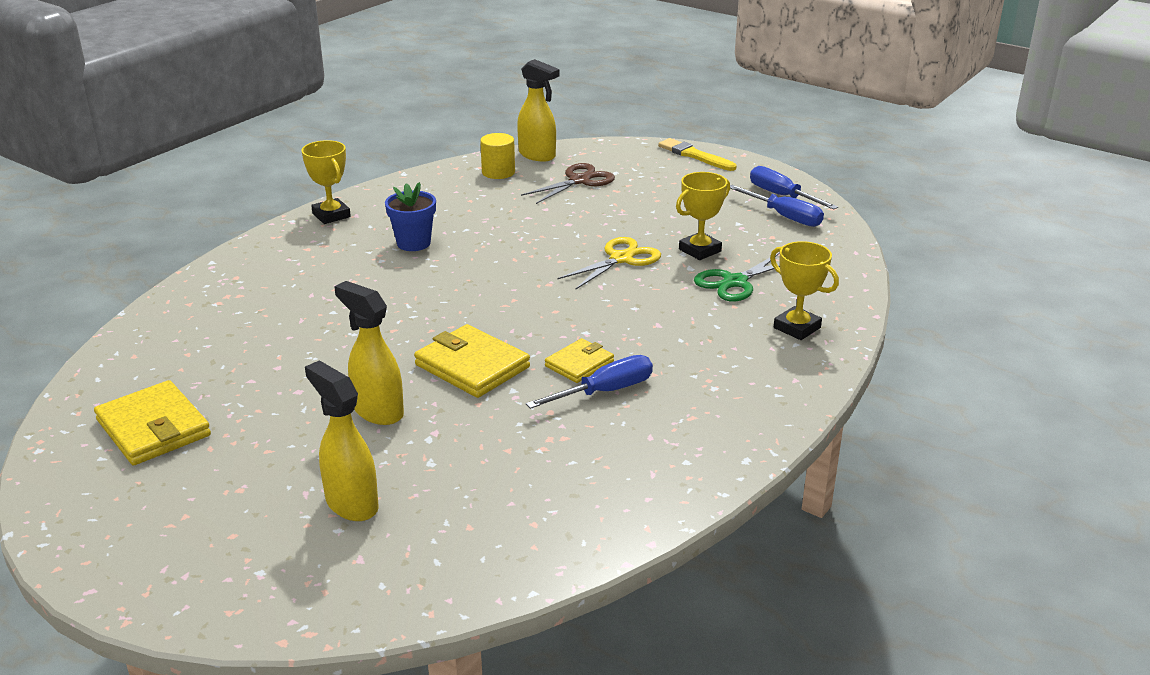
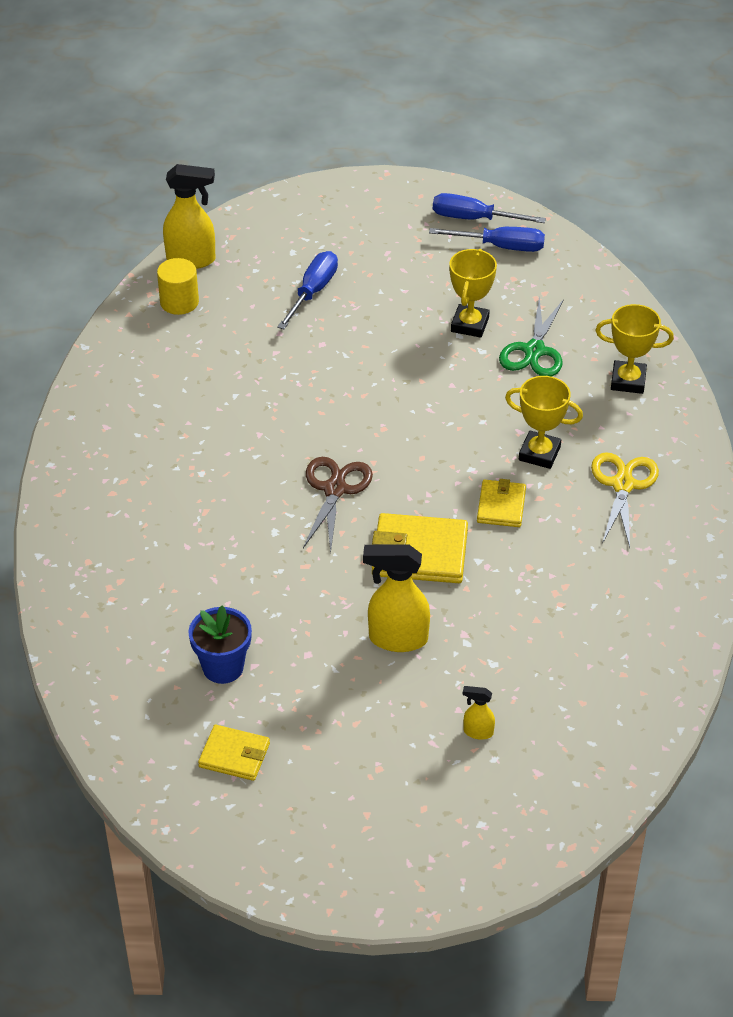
camera: 35 degrees left, 15 degrees up
(153, 428) = (234, 755): yellow wallet -> yellow wallet, size x0.61
(331, 215) = (81, 438): yellow trophy -> yellow trophy (539, 453)
(351, 504) = (477, 732): yellow spray bottle -> yellow spray bottle, size x0.49
(413, 243) = (207, 437): blue flower pot -> blue flower pot (223, 667)
(579, 181) = (271, 279): brown scissors -> brown scissors (335, 489)
(605, 391) = (549, 524): blue screwdriver -> blue screwdriver (313, 292)
(621, 259) = (414, 367): yellow scissors -> yellow scissors (622, 485)
(694, 155) = (343, 194): yellow brush -> none

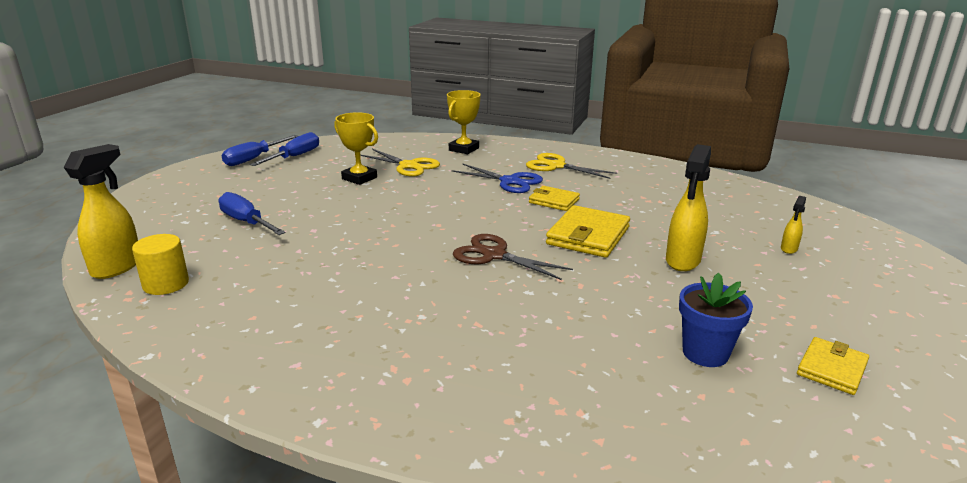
camera: 70 degrees left, 20 degrees down
(534, 351) = (409, 166): green scissors -> yellow scissors
(539, 453) = (510, 181): yellow trophy -> blue scissors

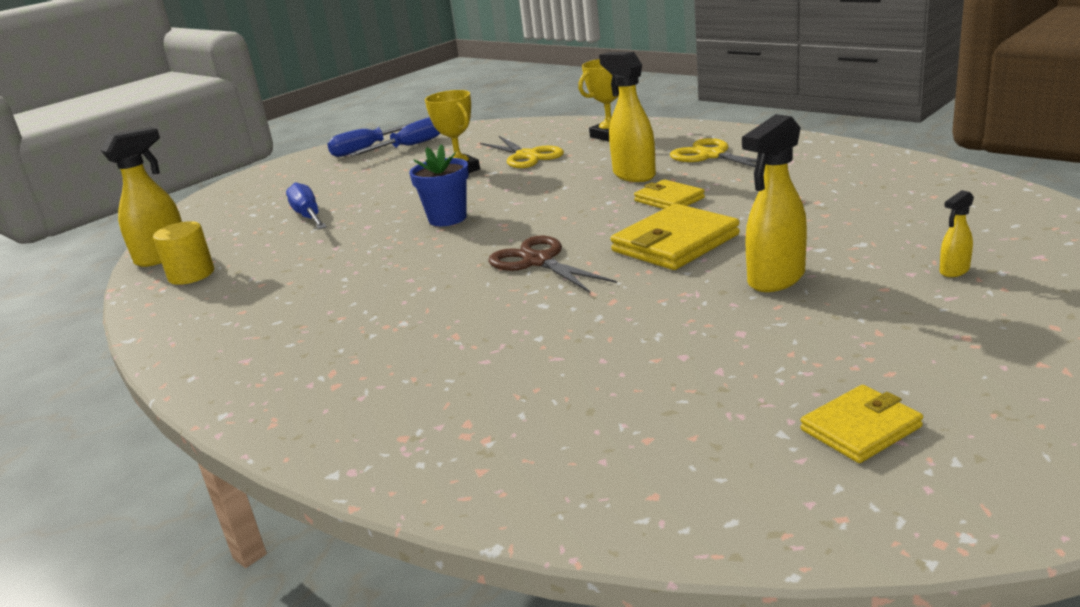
camera: 25 degrees right, 0 degrees up
(510, 181) = (633, 175): blue scissors -> yellow spray bottle
(705, 353) = (698, 392): blue flower pot -> blue flower pot (447, 218)

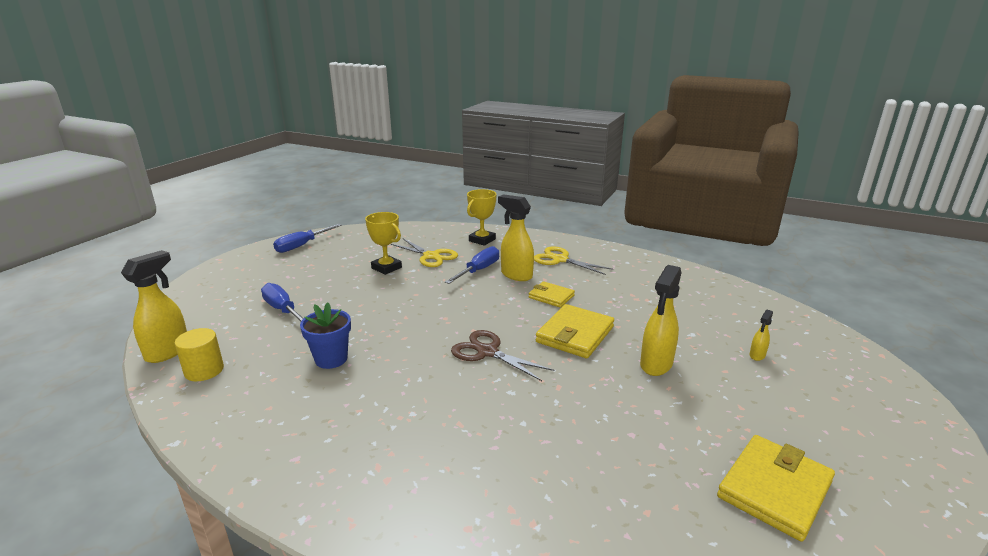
camera: 20 degrees left, 0 degrees up
(410, 146) = (336, 244): blue screwdriver -> blue screwdriver (478, 270)
(447, 218) = (399, 312): blue flower pot -> blue flower pot (331, 359)
(860, 428) = (774, 489): yellow wallet -> yellow wallet, size x1.65

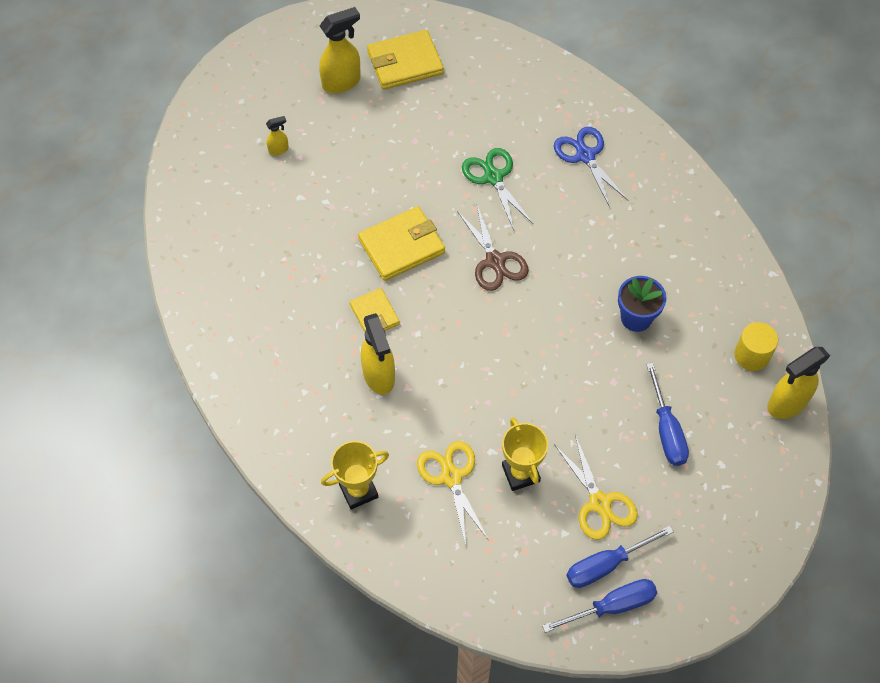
camera: 150 degrees left, 35 degrees up
(459, 476) = (585, 156): none -> blue scissors
(478, 270) = (414, 409): blue screwdriver -> blue screwdriver (606, 565)
(546, 411) = (493, 177): none -> green scissors
(560, 260) = (301, 384): yellow scissors -> yellow scissors (600, 503)
(656, 365) = (369, 179): yellow spray bottle -> yellow spray bottle (342, 82)

